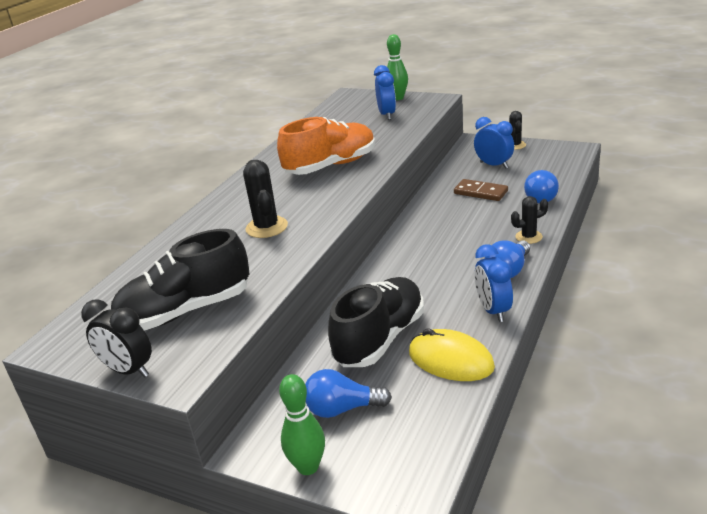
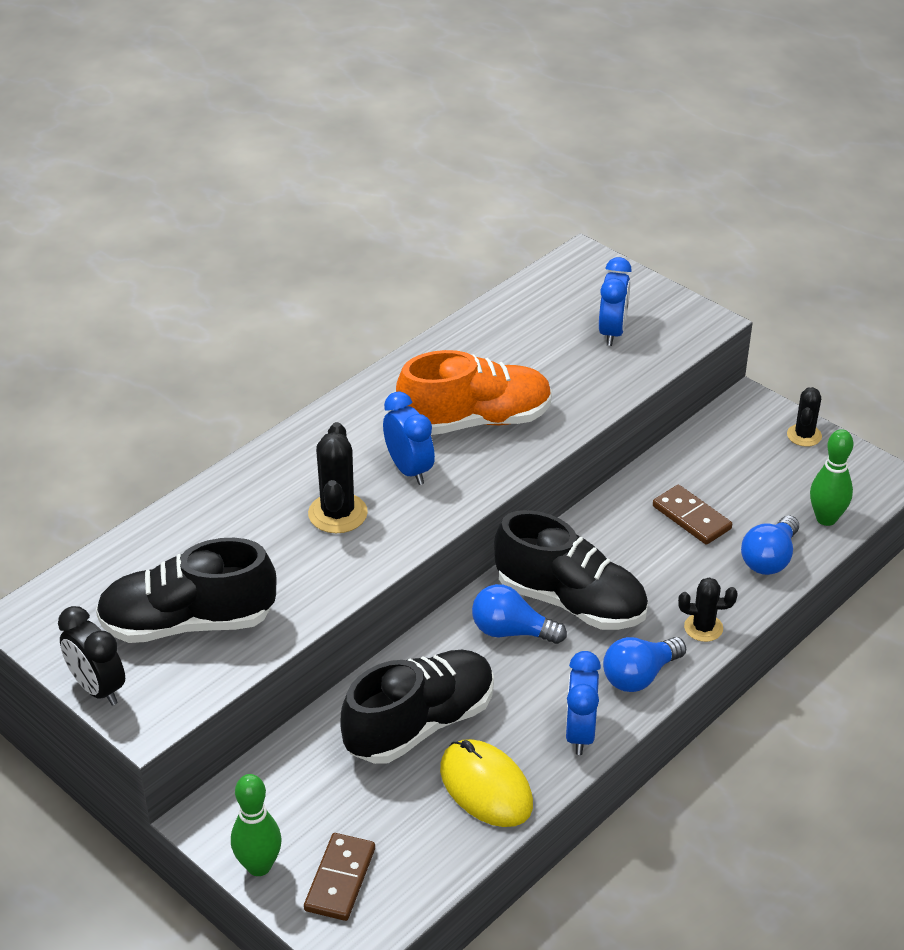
camera: 15 degrees right, 10 degrees up
(342, 409) = (329, 807): blue light bulb -> blue light bulb (511, 631)
(378, 454) = (340, 879): none -> brown domino
(398, 98) = (650, 296): green bowling pin -> green bowling pin (826, 518)
(437, 248) = (570, 602): none -> black shoe
(494, 165) = (745, 468): blue clock -> blue clock (409, 470)

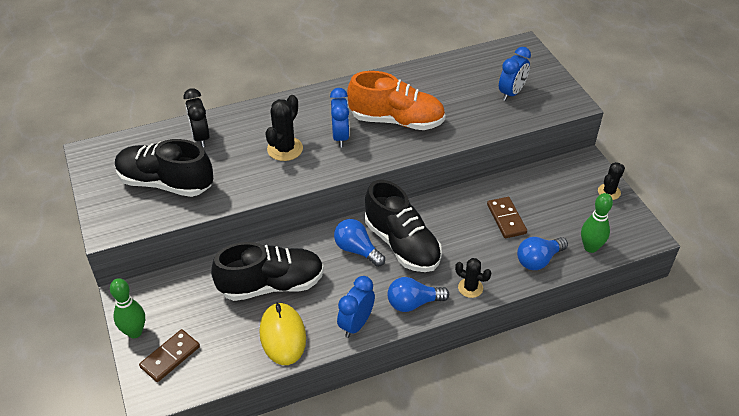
camera: 25 degrees right, 5 degrees up
(97, 688) = (96, 203): black clock -> black clock (200, 137)

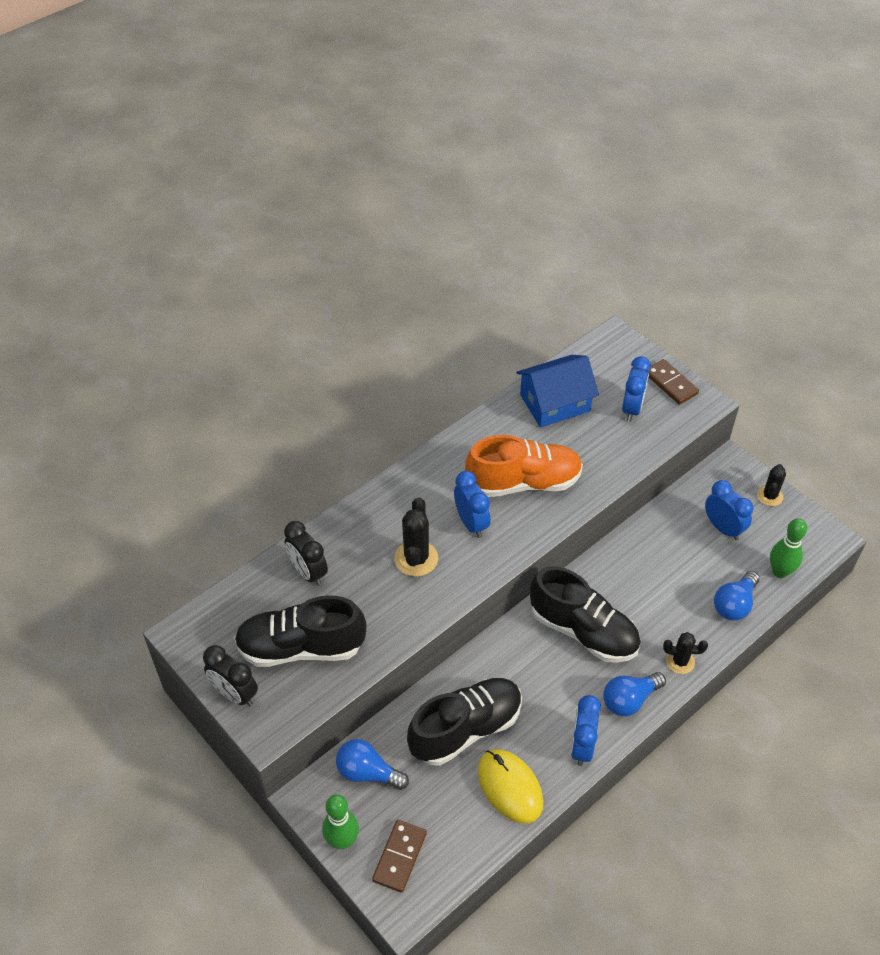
camera: 20 degrees left, 5 degrees up
(100, 199) = (235, 694): none -> black clock
(357, 250) = (538, 654): blue light bulb -> blue light bulb (368, 772)
(451, 76) = (555, 403): none -> blue house
(506, 219) = (679, 563): brown domino -> brown domino (670, 384)
(557, 204) = (723, 528): none -> blue clock

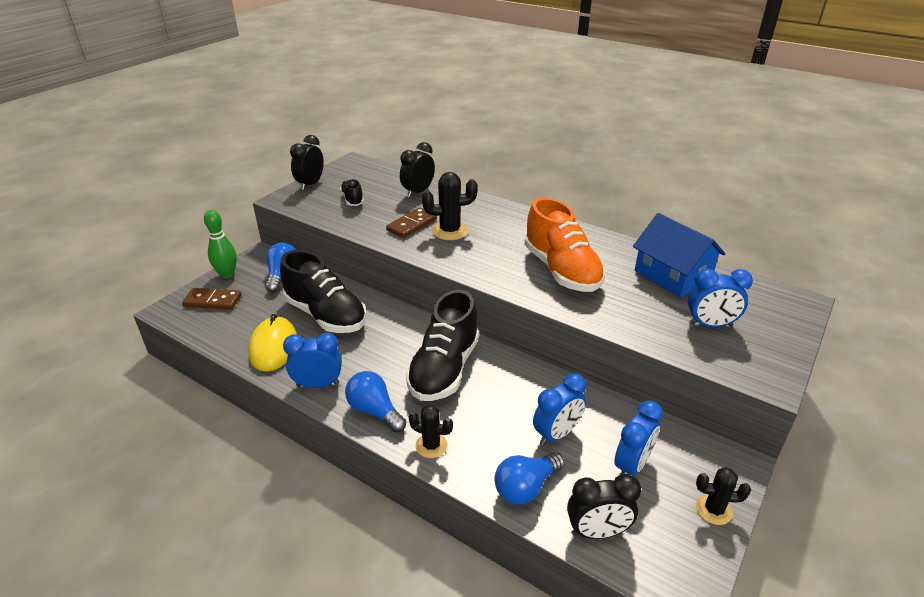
camera: 75 degrees right, 15 degrees down
(301, 647) = (352, 199): black shoe -> black shoe, size x0.48
(471, 523) = (499, 250): blue clock -> blue clock (557, 434)
(510, 787) = (273, 347): yellow mouse -> yellow mouse turned 45 degrees counterclockwise
(670, 384) = (774, 349): brown domino -> brown domino (412, 225)
(680, 661) = (431, 446): black cactus -> black cactus turned 60 degrees counterclockwise
(734, 604) = (526, 487): blue light bulb -> blue light bulb turned 60 degrees counterclockwise
(780, 571) = (597, 532): green bowling pin -> black clock

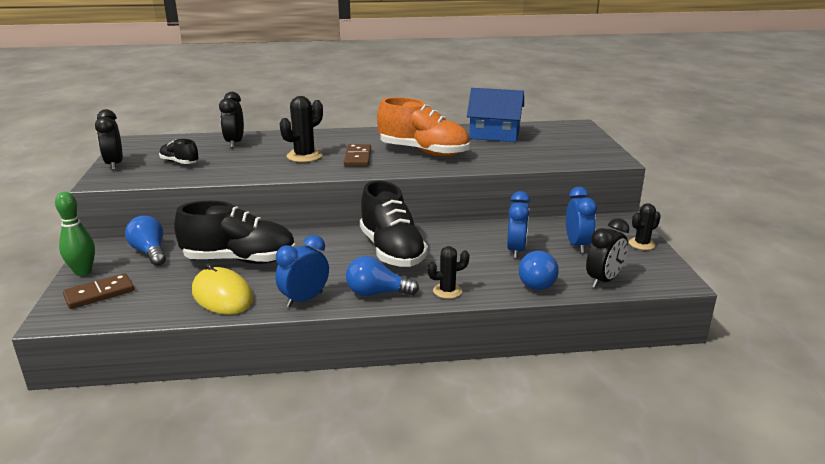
camera: 40 degrees left, 10 degrees down
(412, 225) = (265, 161): brown domino -> brown domino (357, 158)
(710, 325) = (550, 148): blue clock -> none

